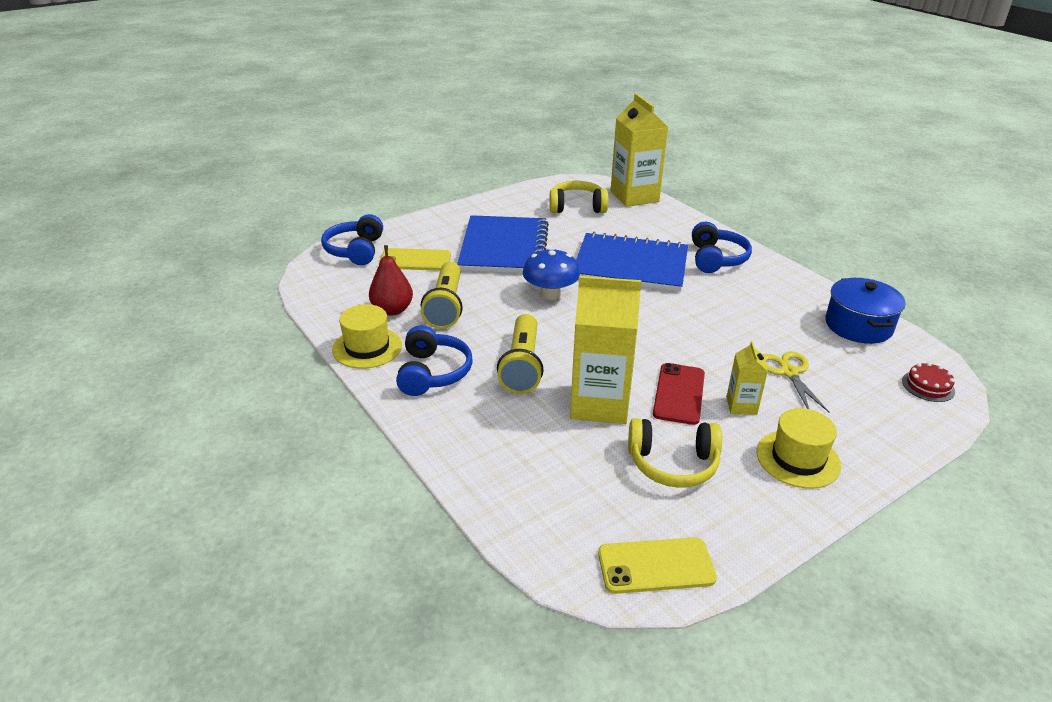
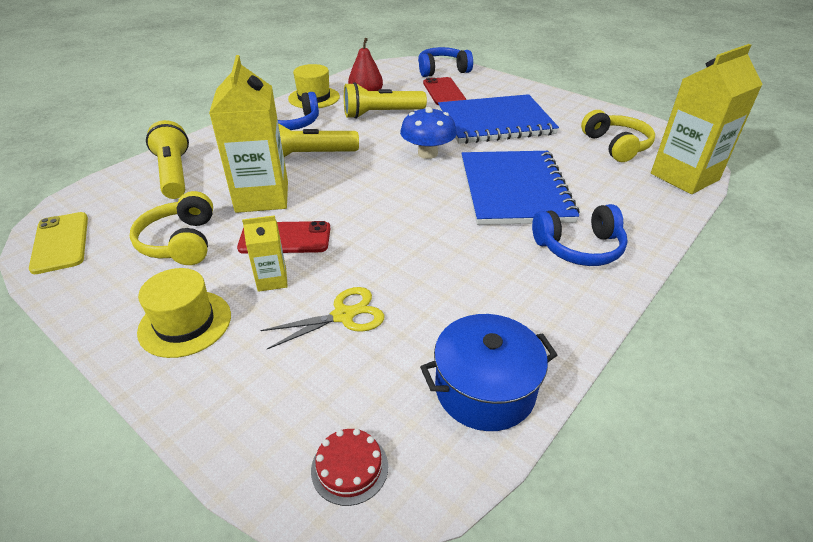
camera: 75 degrees right, 5 degrees up
(415, 260) = (443, 92): yellow phone -> red phone
(521, 472) = (174, 173): none -> yellow flashlight

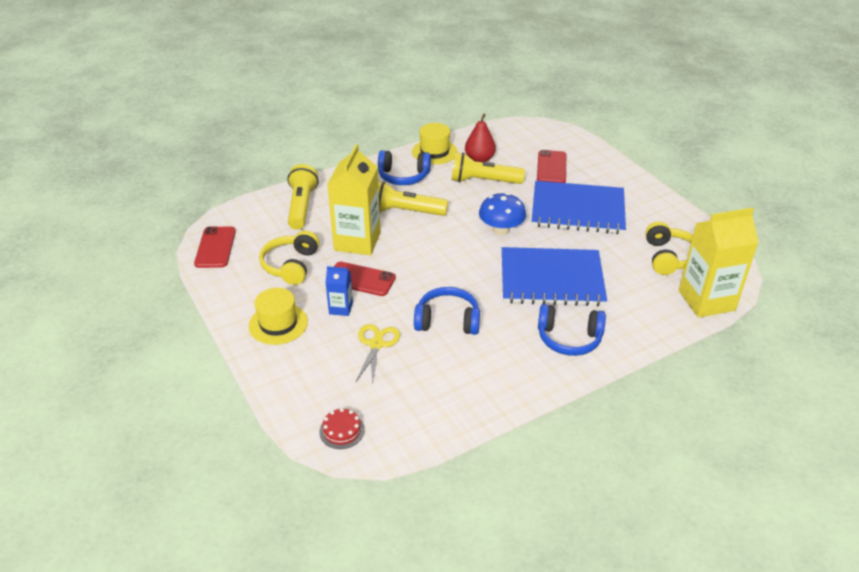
camera: 20 degrees right, 0 degrees up
(60, 242) = (215, 247): yellow phone -> red phone
(272, 280) = (341, 308): yellow carton -> blue carton
(343, 315) = (376, 344): yellow scissors -> yellow scissors turned 75 degrees counterclockwise
(442, 70) = (565, 141): blue headphones -> blue headphones (447, 320)
(485, 389) = (441, 413): blue pot -> none
(514, 190) = (551, 279): blue notebook -> blue notebook turned 75 degrees clockwise

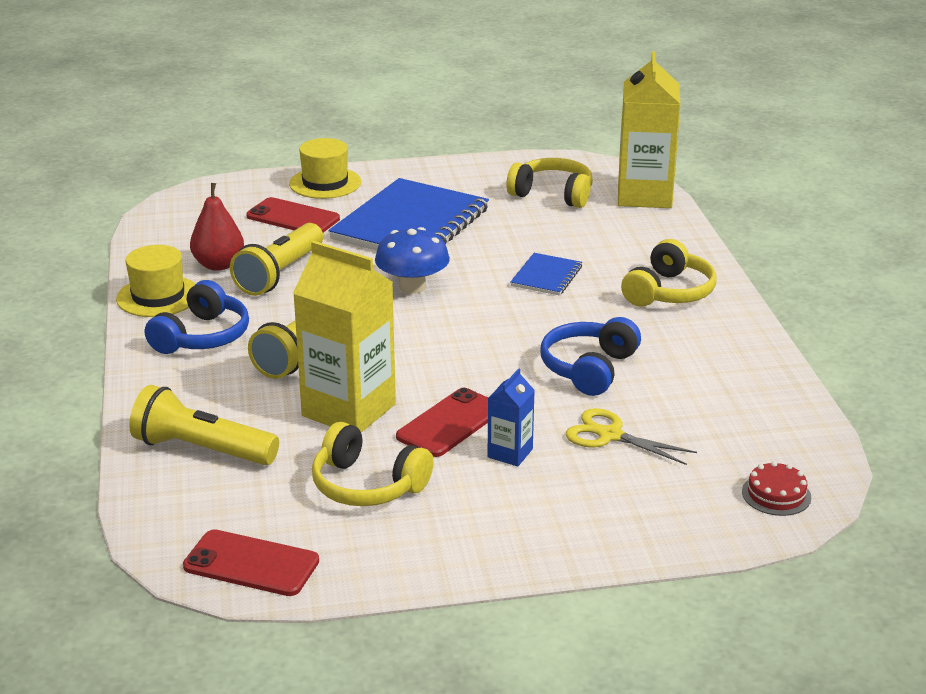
camera: 70 degrees left, 10 degrees down
(278, 324) = (514, 519): yellow hat -> yellow hat (325, 183)
(551, 279) = (546, 276): blue notebook -> blue notebook, size x0.46
(569, 338) = (669, 292): blue headphones -> yellow headphones

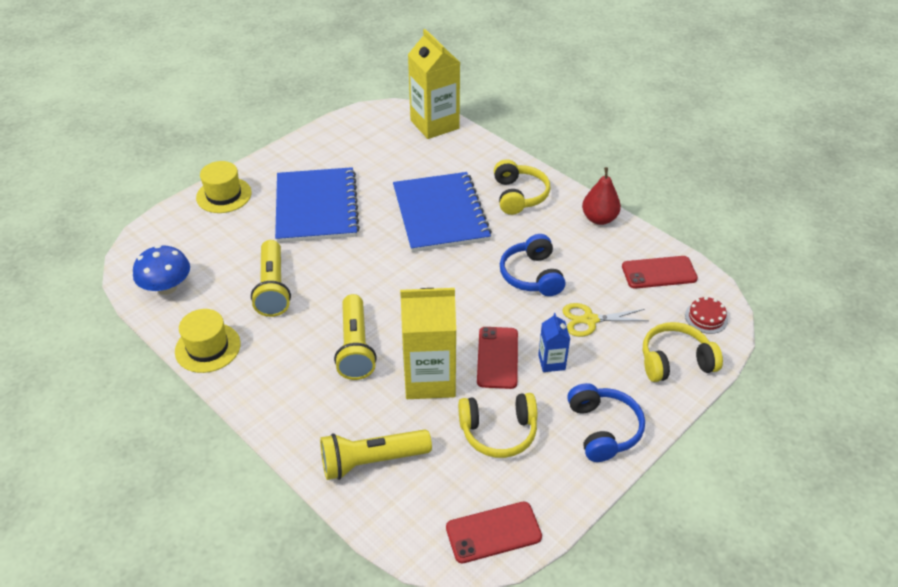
camera: 35 degrees left, 15 degrees up
(202, 336) = (275, 367): blue headphones -> blue headphones (603, 429)
(219, 265) = (222, 299): red pear -> red pear (599, 219)
(293, 217) = (232, 235): red phone -> red phone (659, 272)
(412, 287) = (369, 259): blue mushroom -> blue mushroom (167, 287)
(546, 276) = (440, 214): blue notebook -> blue notebook, size x2.17
(553, 194) = (380, 145): yellow headphones -> yellow headphones (675, 361)

